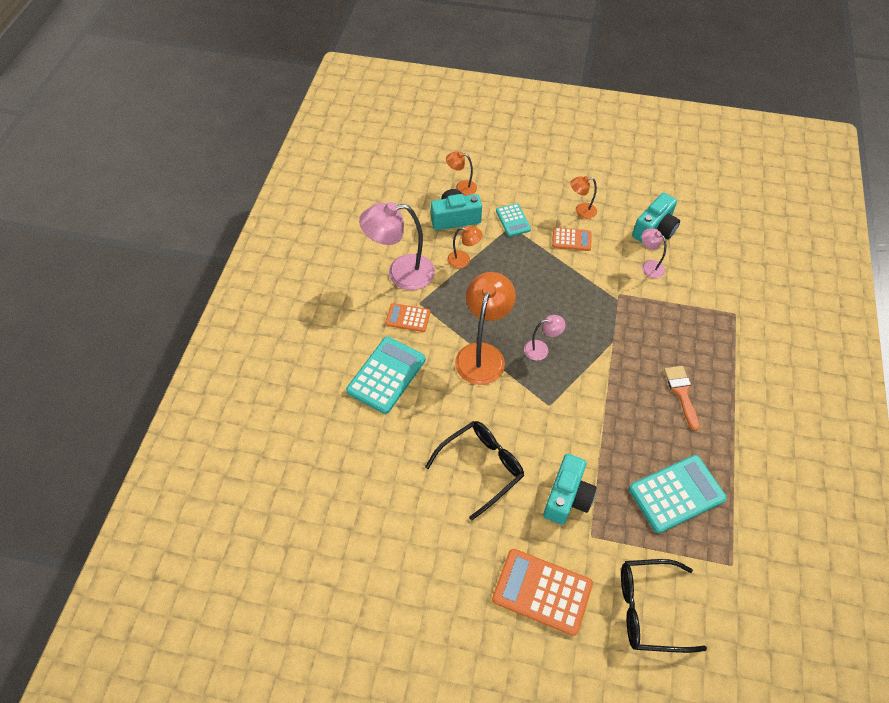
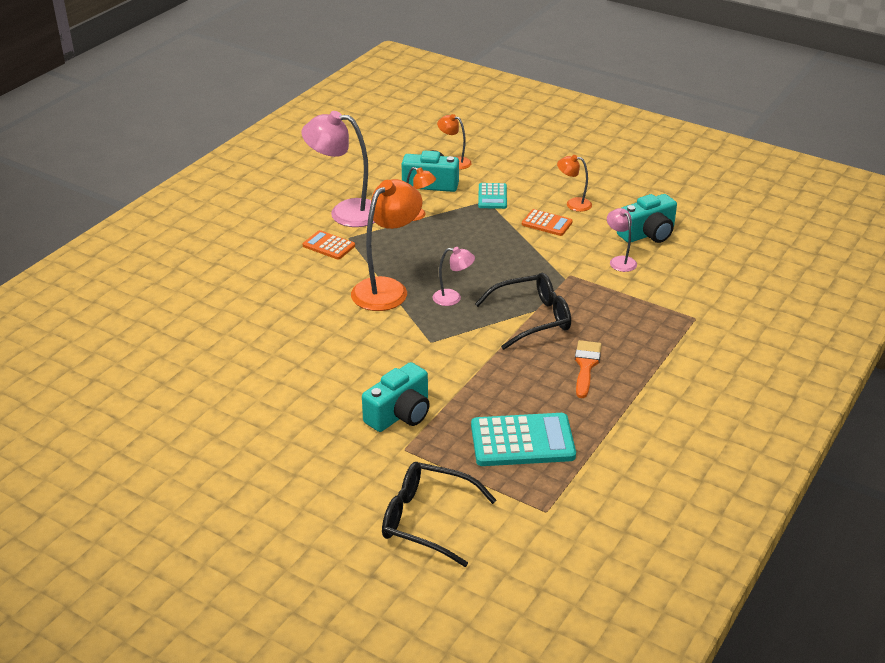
camera: 20 degrees right, 20 degrees down
(386, 375) = (277, 282): turquoise calculator -> none
(481, 467) = (325, 370): black glasses -> black glasses (532, 318)
(542, 591) = (321, 476): orange calculator -> none

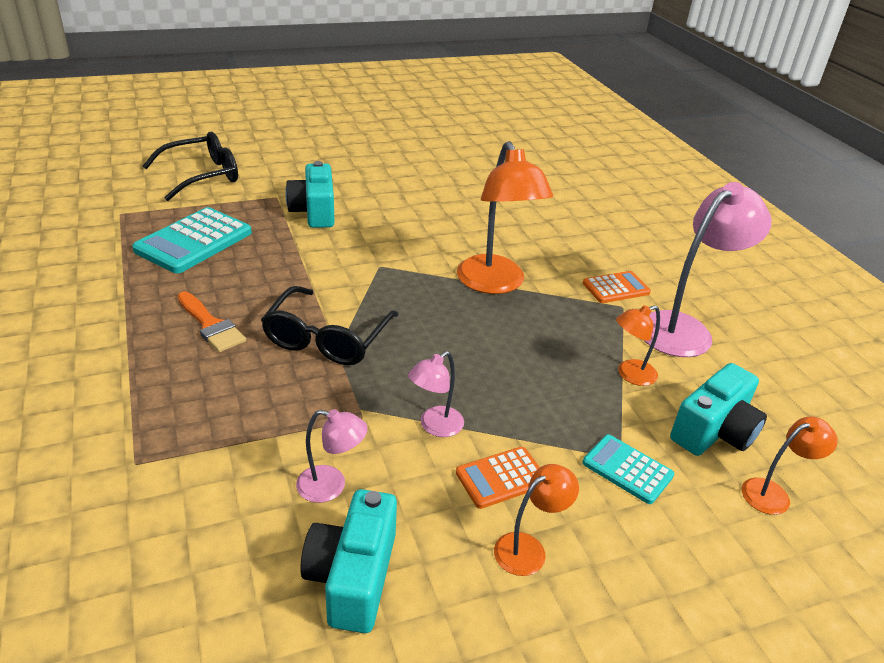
camera: 125 degrees right, 0 degrees up
(453, 298) = (429, 311): pink lamp -> pink lamp (435, 426)

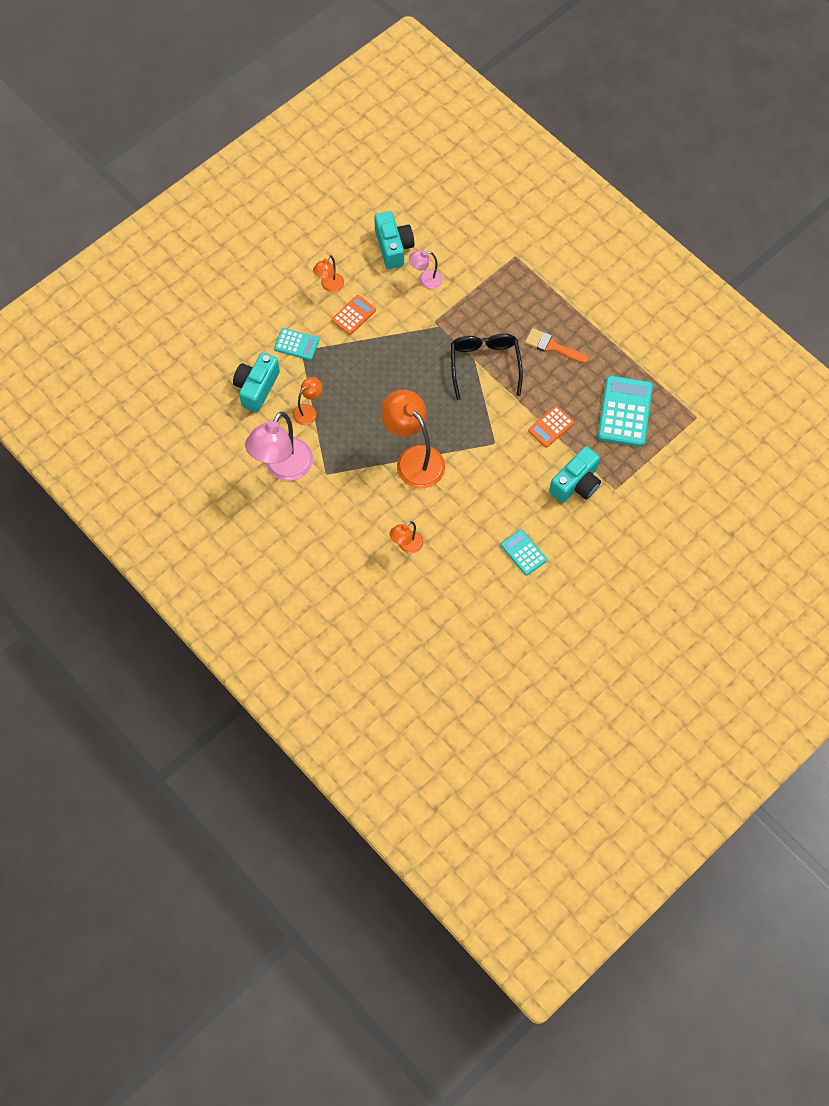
camera: 160 degrees right, 30 degrees up
(202, 175) = (689, 490): black glasses -> none
(314, 212) = (576, 483): turquoise camera -> turquoise camera turned 75 degrees clockwise
(416, 190) = (523, 552): none -> turquoise calculator
(435, 426) = (397, 331): pink lamp -> none
(616, 288) = (335, 492): orange calculator -> orange calculator (551, 427)
(773, 493) = (225, 359): orange lamp -> orange lamp (406, 545)

